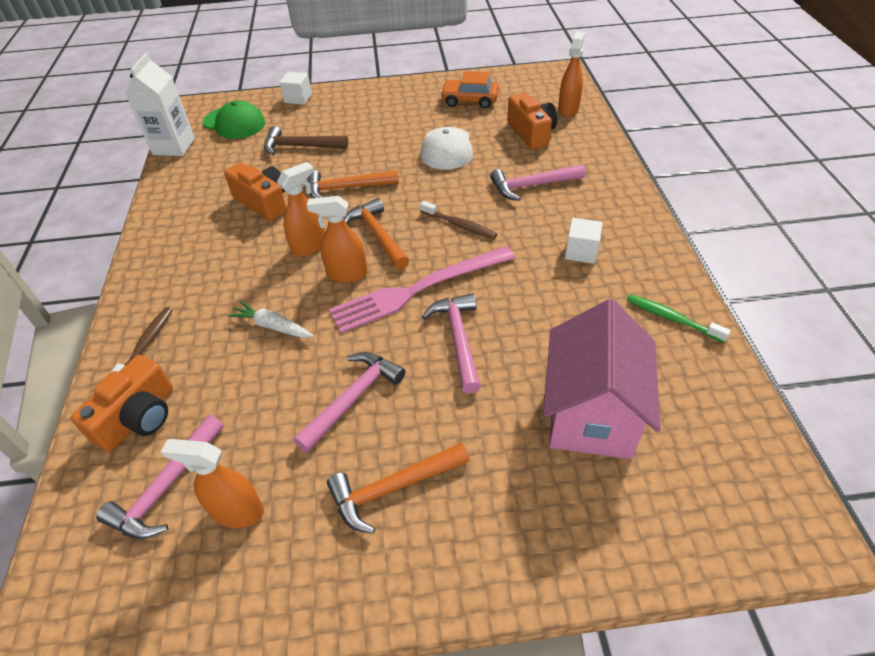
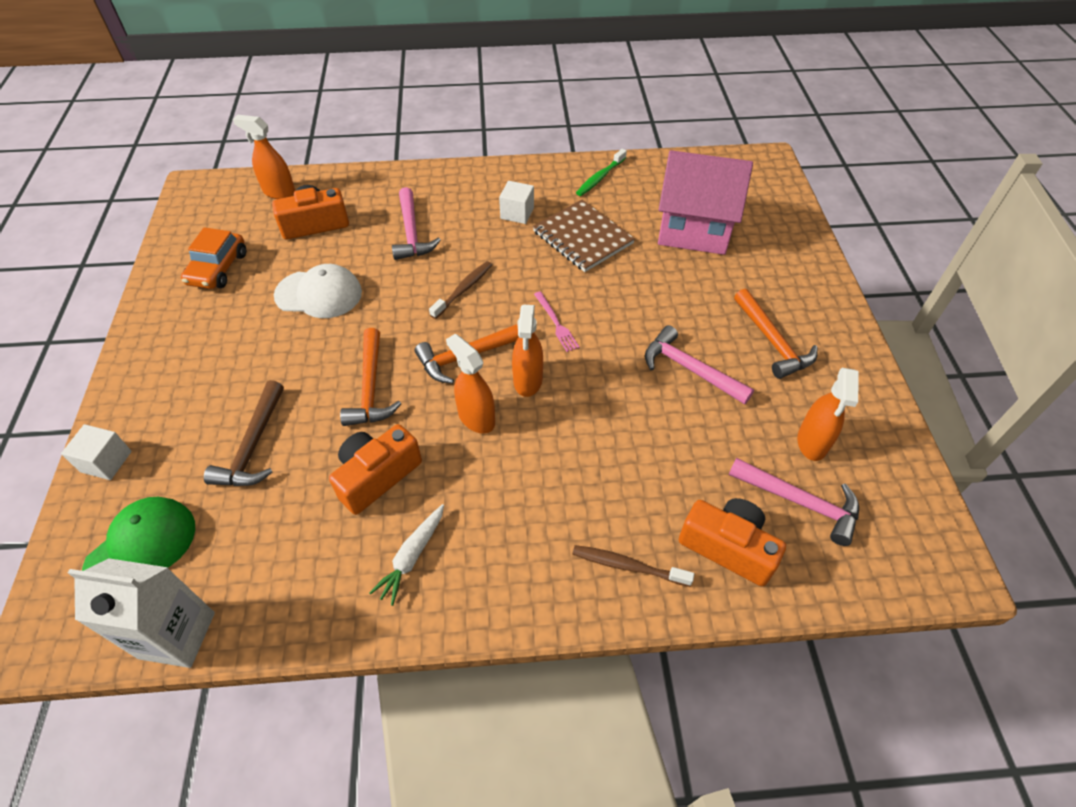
camera: 90 degrees left, 5 degrees up
(272, 326) = (601, 440): white carrot -> white carrot (412, 557)
(418, 290) = (556, 323): pink fork -> pink fork, size x0.43
(458, 339) = (621, 298): pink hammer -> none
(552, 305) = (582, 238): none -> brown notebook

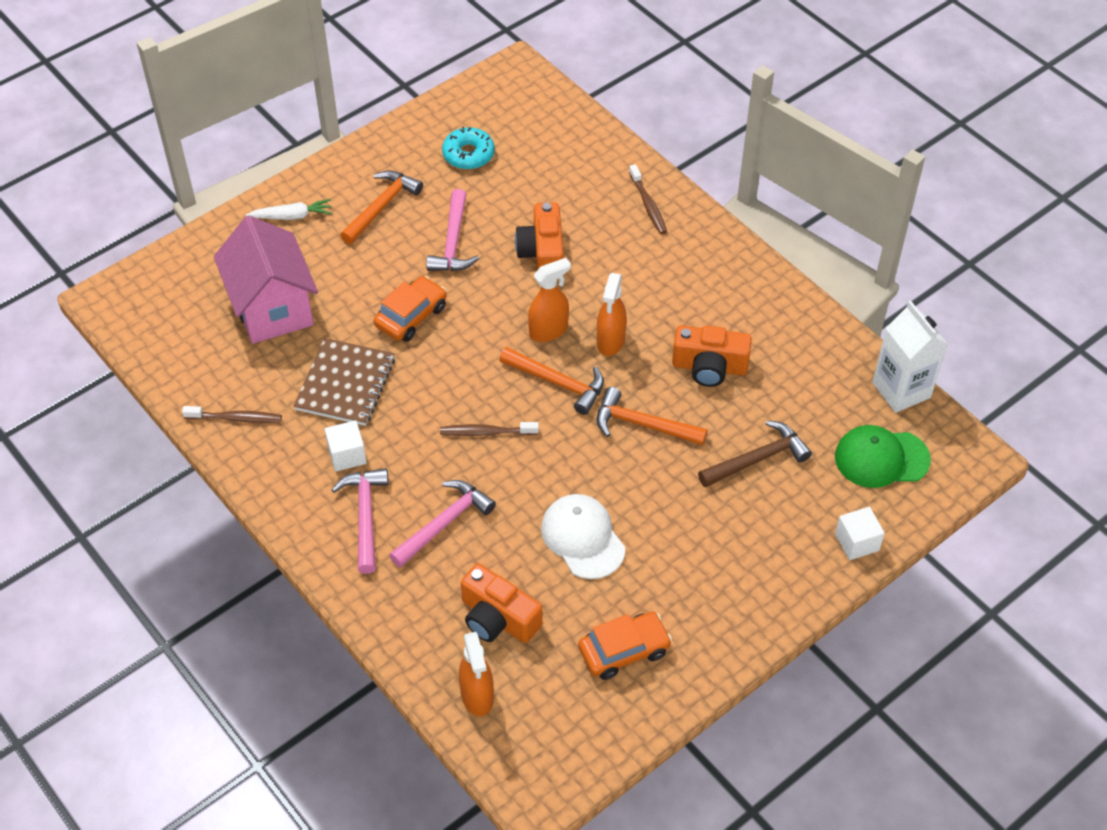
camera: 125 degrees left, 0 degrees up
(371, 387) = (643, 424): orange hammer -> orange hammer turned 120 degrees counterclockwise
(412, 557) = (743, 309): white carrot -> white carrot (292, 216)
(556, 323) = (472, 346): pink fork -> none
(600, 177) = (235, 418): green toothbrush -> brown toothbrush
(621, 302) = (411, 316): none -> orange car
(728, 547) = (591, 166): orange camera -> orange camera (542, 253)
(799, 502) = (525, 145): pink hammer -> pink hammer (365, 516)
(812, 442) = (468, 154): orange spray bottle -> turquoise donut

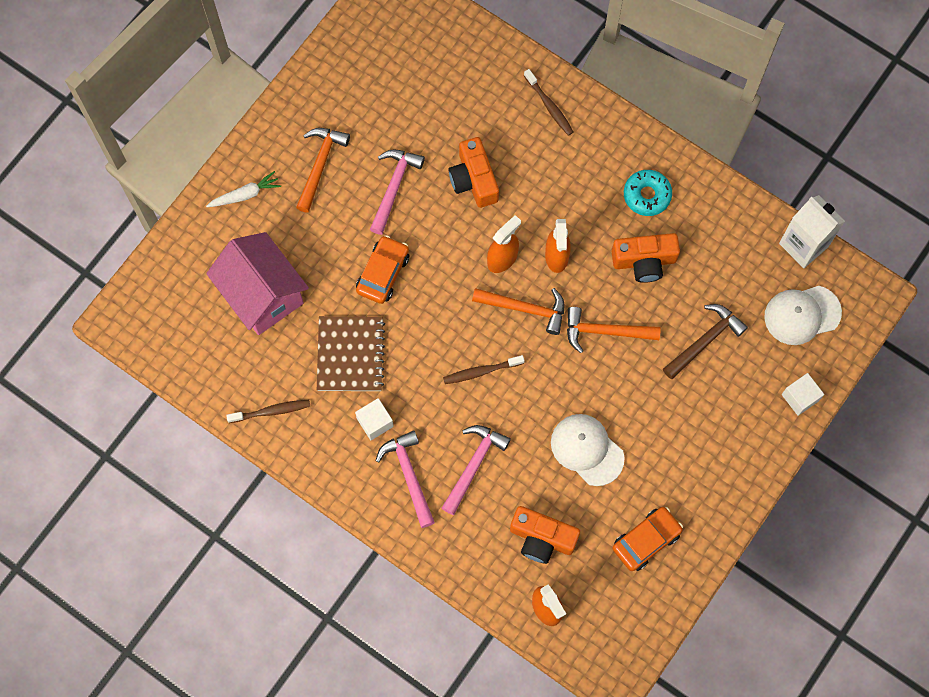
camera: 15 degrees left, 20 degrees up
(453, 242) = (394, 187): pink hammer -> pink hammer turned 150 degrees counterclockwise
(468, 154) = (377, 89): turquoise donut -> turquoise donut (647, 195)
(881, 458) = (802, 315): green cap -> white cap

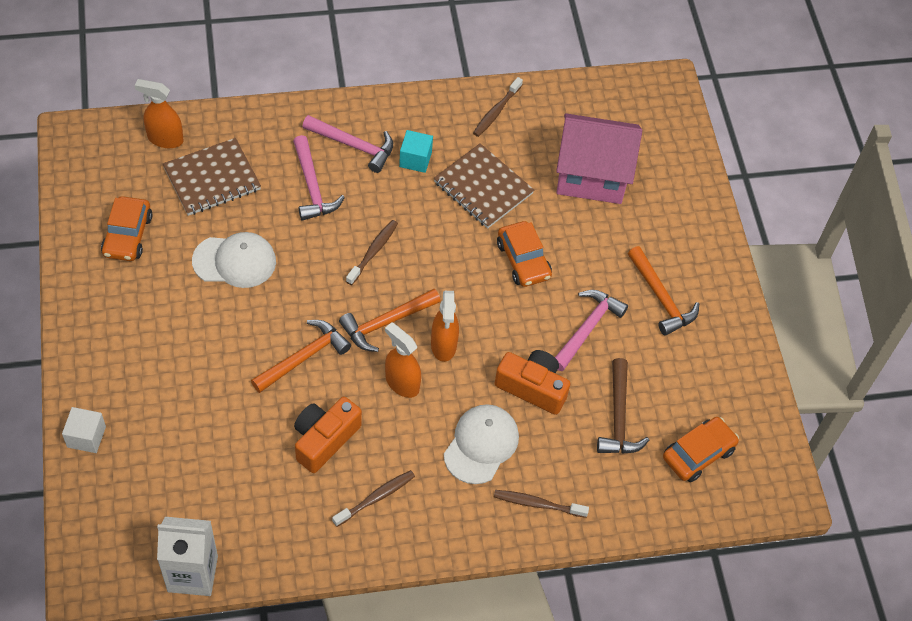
camera: 130 degrees right, 15 degrees down
(245, 194) = (687, 232): white carrot -> none
(375, 422) = (415, 159): white cube -> turquoise cube
(394, 187) = (587, 328): pink hammer -> pink hammer turned 120 degrees counterclockwise
(415, 50) = (698, 453): none -> orange car
(542, 538) = (212, 179): orange camera -> brown notebook
(647, 195) = (376, 498): turquoise donut -> brown toothbrush
(705, 341) = (211, 417): brown hammer -> brown hammer (618, 417)
(802, 315) = (142, 508): white cap -> white cap (481, 445)

